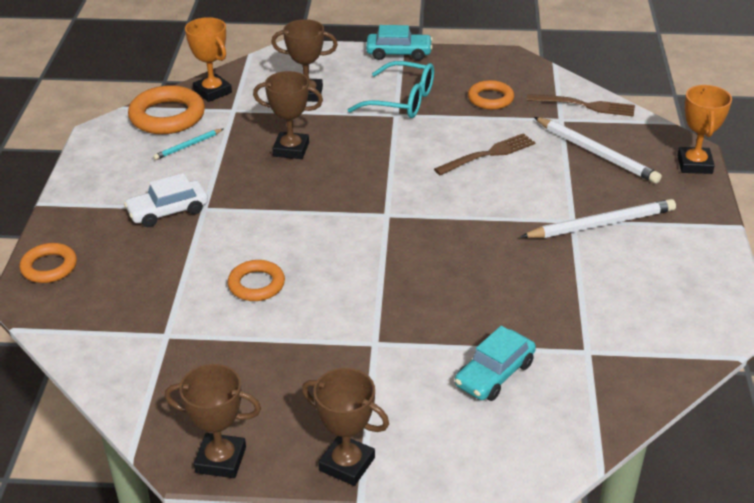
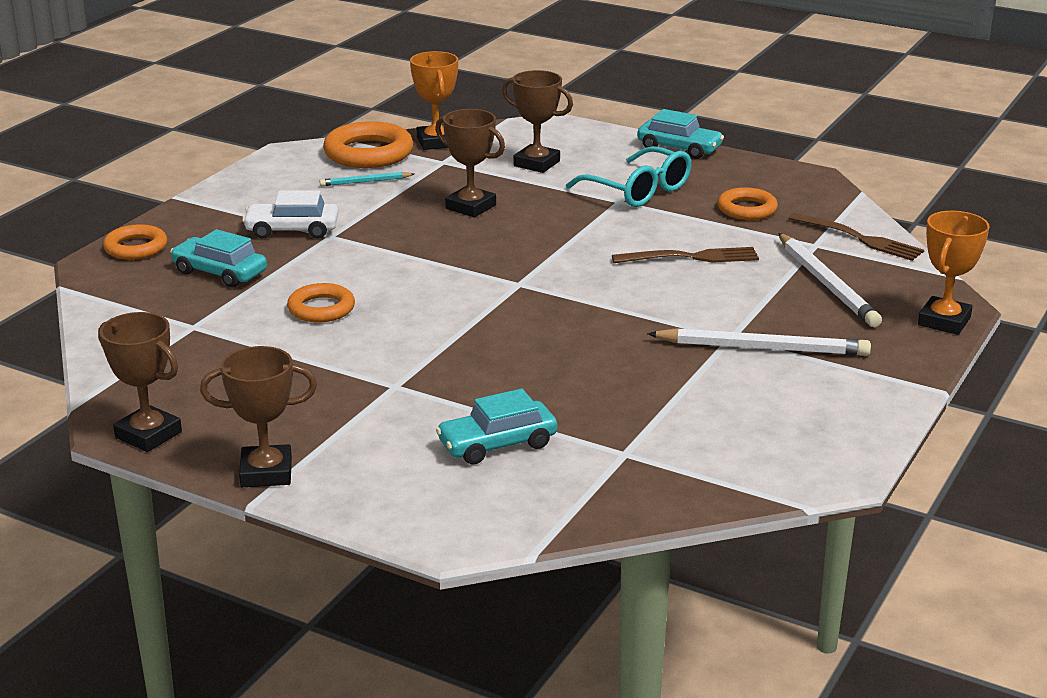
camera: 25 degrees right, 10 degrees down
(143, 272) = (220, 272): none -> turquoise car
(347, 464) = (266, 473): brown trophy -> brown trophy turned 60 degrees counterclockwise

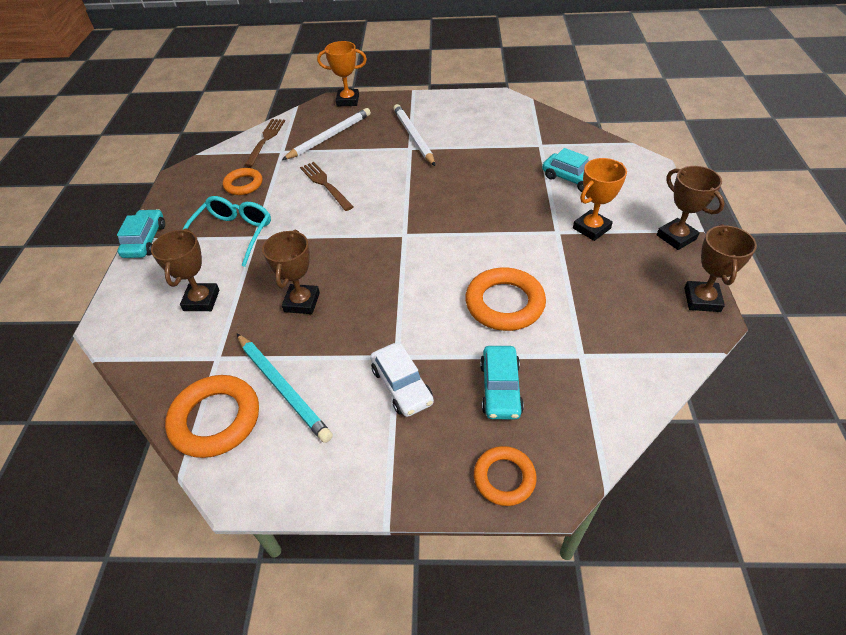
camera: 115 degrees left, 20 degrees up
(321, 309) = (504, 303): orange ring -> orange ring, size x1.61
(365, 182) = (282, 388): turquoise pencil -> turquoise pencil, size x1.89
(436, 142) = (172, 382): orange trophy -> orange trophy (591, 228)

